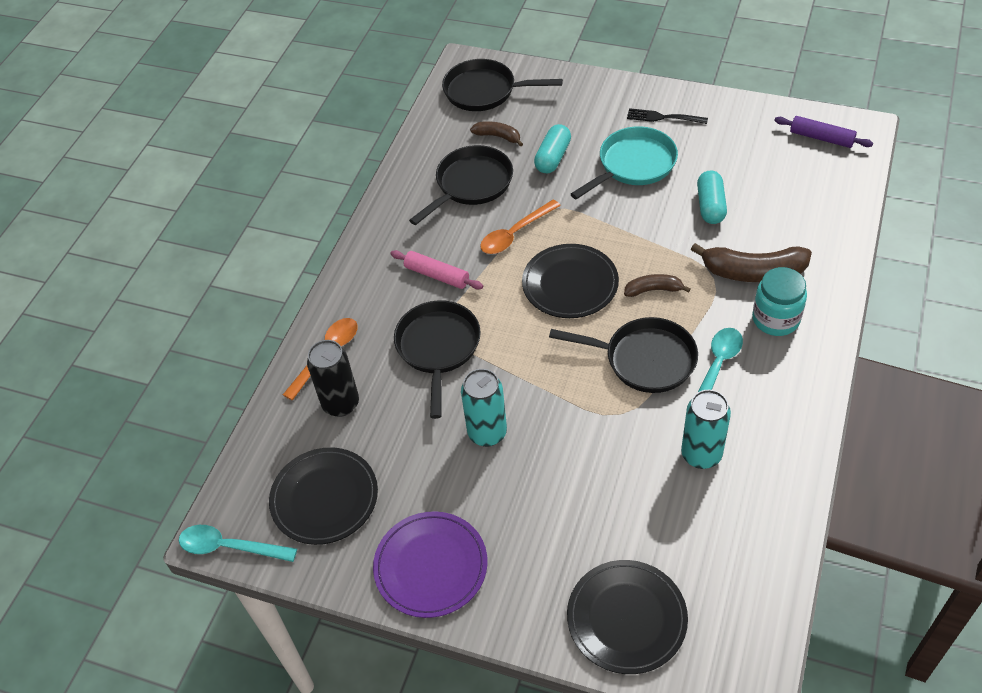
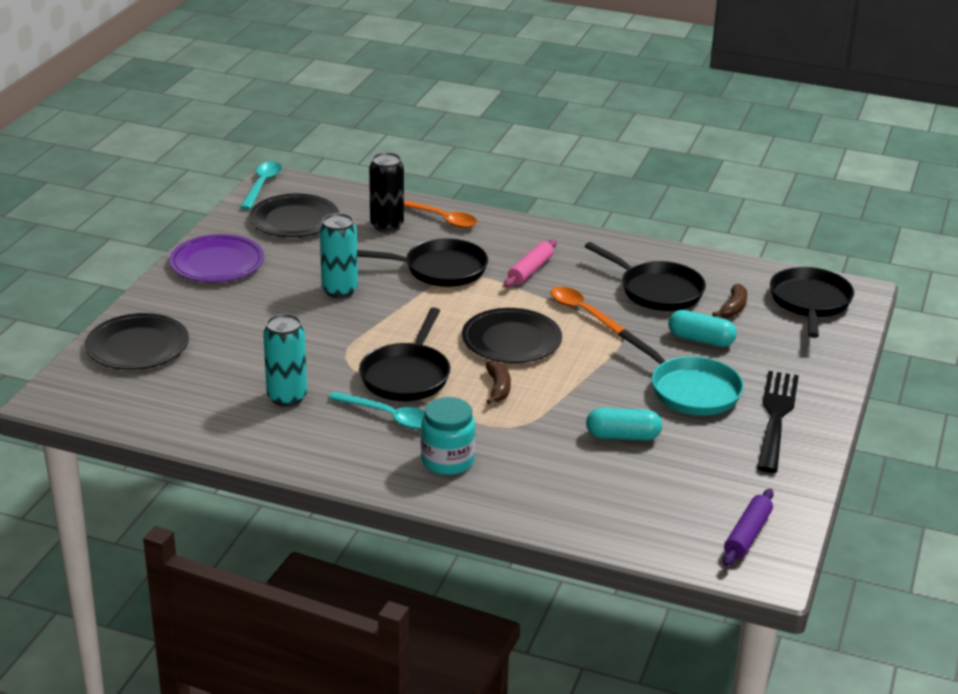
camera: 85 degrees right, 20 degrees down
(664, 117) = (776, 417): black fork -> black fork, size x1.75
(753, 272) = (517, 454): brown banana -> none

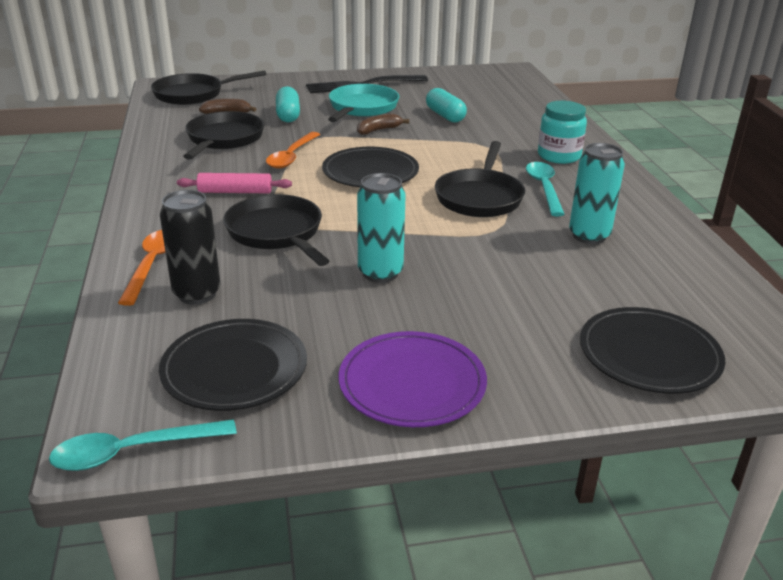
camera: 120 degrees left, 0 degrees up
(407, 375) = (480, 197): black pan -> black pan turned 120 degrees clockwise
(498, 388) = (446, 161): brown banana -> brown banana (379, 130)
(747, 535) = (491, 77): purple rolling pin -> none

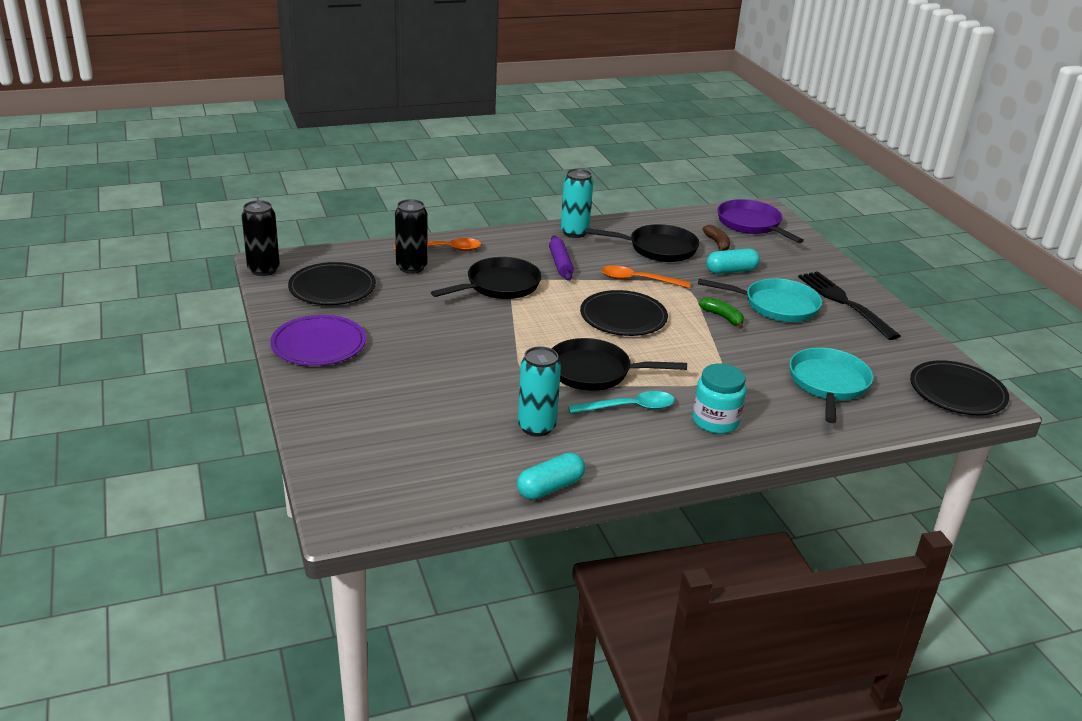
camera: 80 degrees right, 0 degrees up
(133, 451) = (263, 270): turquoise spoon -> black can
(193, 94) = (751, 224): black pan -> purple pan
(235, 192) = (560, 264): pink rolling pin -> purple rolling pin
(379, 130) = (723, 317): brown banana -> green banana
(380, 273) = (450, 329): turquoise can -> turquoise can (574, 232)
(445, 116) = (787, 353): turquoise capsule -> turquoise capsule (550, 487)
(495, 110) = (828, 384): none -> turquoise pan
(649, 355) = (353, 440): black plate -> black plate (957, 392)

